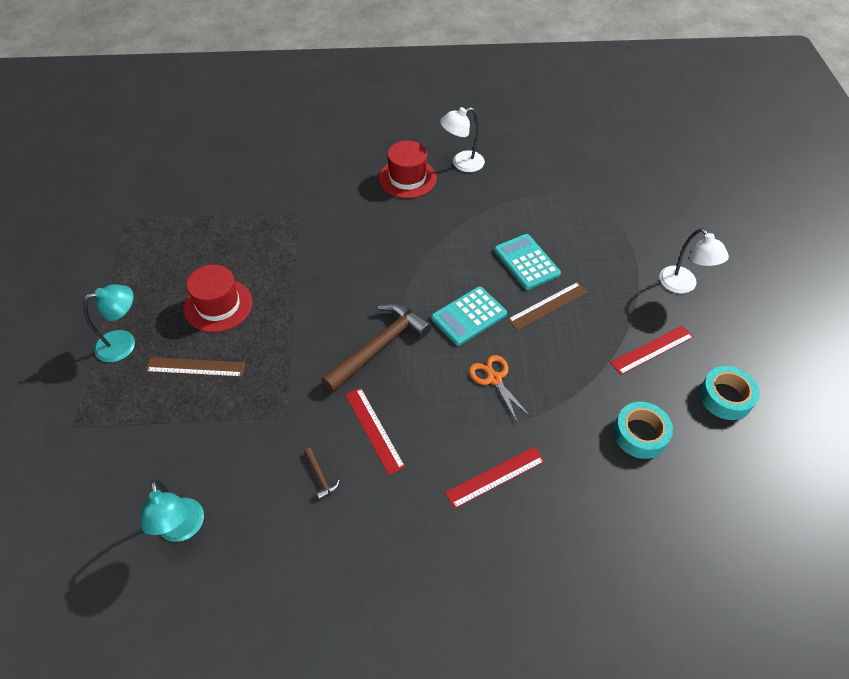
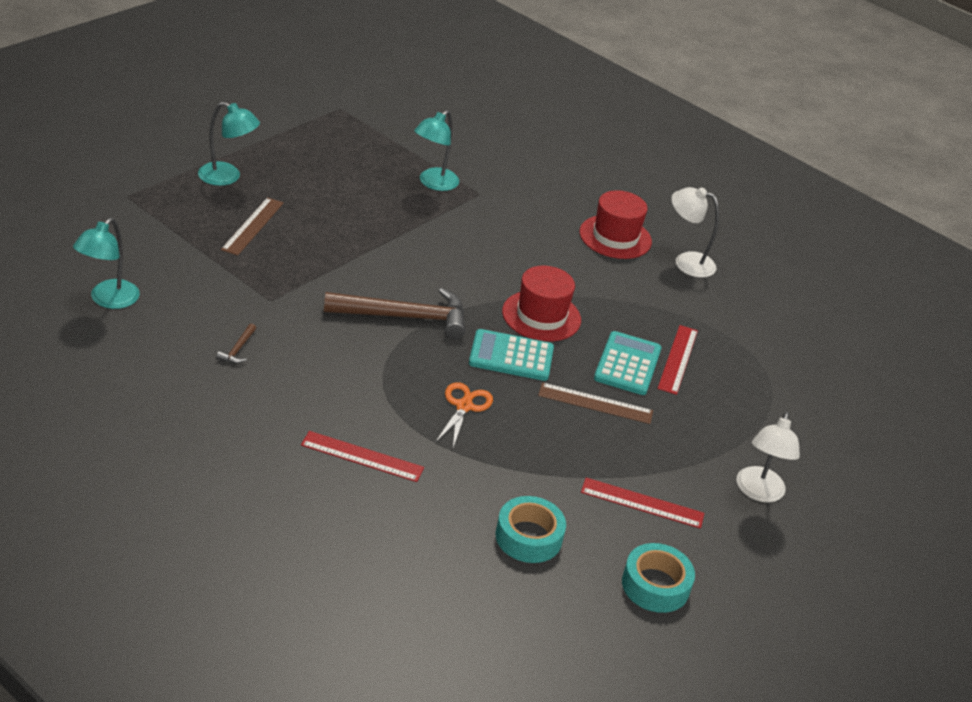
camera: 40 degrees right, 15 degrees down
(196, 367) = (253, 226): brown ruler -> brown ruler turned 60 degrees clockwise
(218, 305) = (325, 204): red hat -> red hat (541, 316)
(261, 228) = (433, 183): none -> turquoise lamp
(374, 430) = (318, 357): red ruler -> red ruler (677, 359)

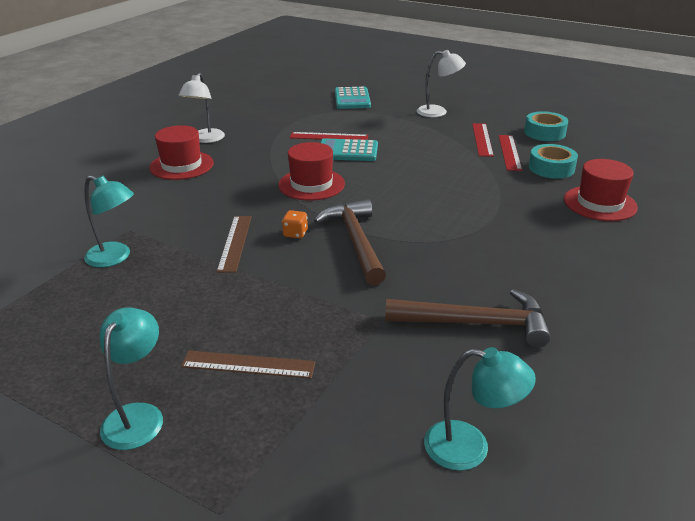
camera: 95 degrees left, 5 degrees down
(238, 349) = (475, 323): brown hammer -> brown hammer, size x2.49
(362, 456) = (545, 234): red ruler -> red ruler (509, 152)
(414, 538) = (600, 203): none -> red hat
(435, 284) = (295, 233): none -> orange dice
(464, 406) = (448, 202): orange scissors -> none
(511, 356) = (372, 191): turquoise calculator -> turquoise calculator (352, 99)
(595, 403) = (400, 158): brown ruler -> brown ruler (235, 243)

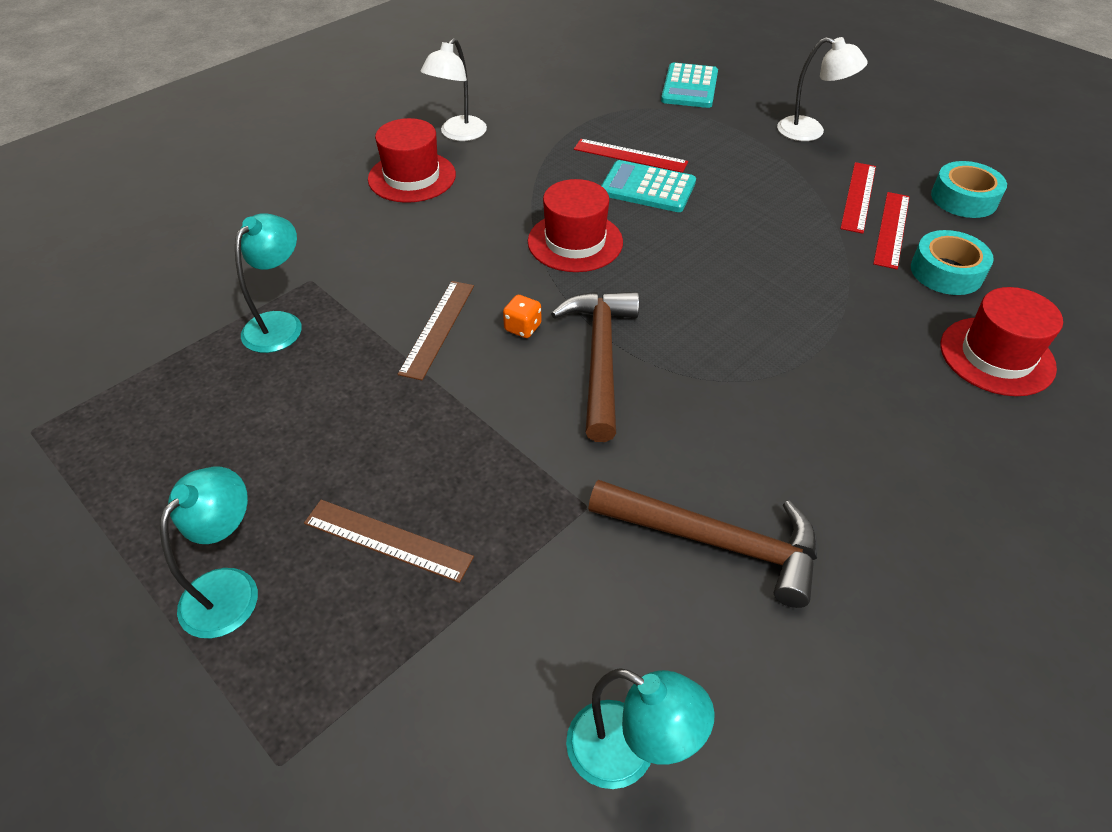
camera: 15 degrees right, 15 degrees up
(115, 257) = (280, 324): turquoise lamp -> turquoise lamp turned 105 degrees counterclockwise

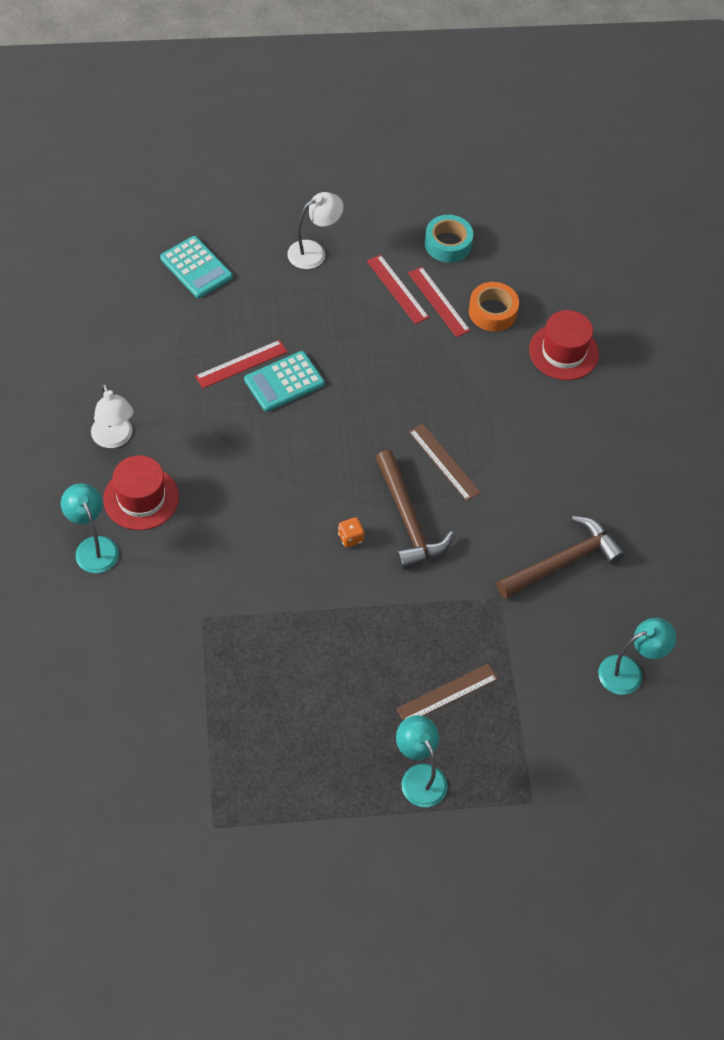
camera: 55 degrees left, 10 degrees up
(280, 324) = (231, 656): turquoise lamp -> turquoise lamp (93, 547)
(438, 328) = (312, 579): brown ruler -> brown ruler (444, 462)
(575, 242) = (299, 458): red hat -> none
(600, 358) = (408, 519): brown hammer -> brown hammer turned 150 degrees counterclockwise
(946, 272) = (492, 312): turquoise tape -> orange tape

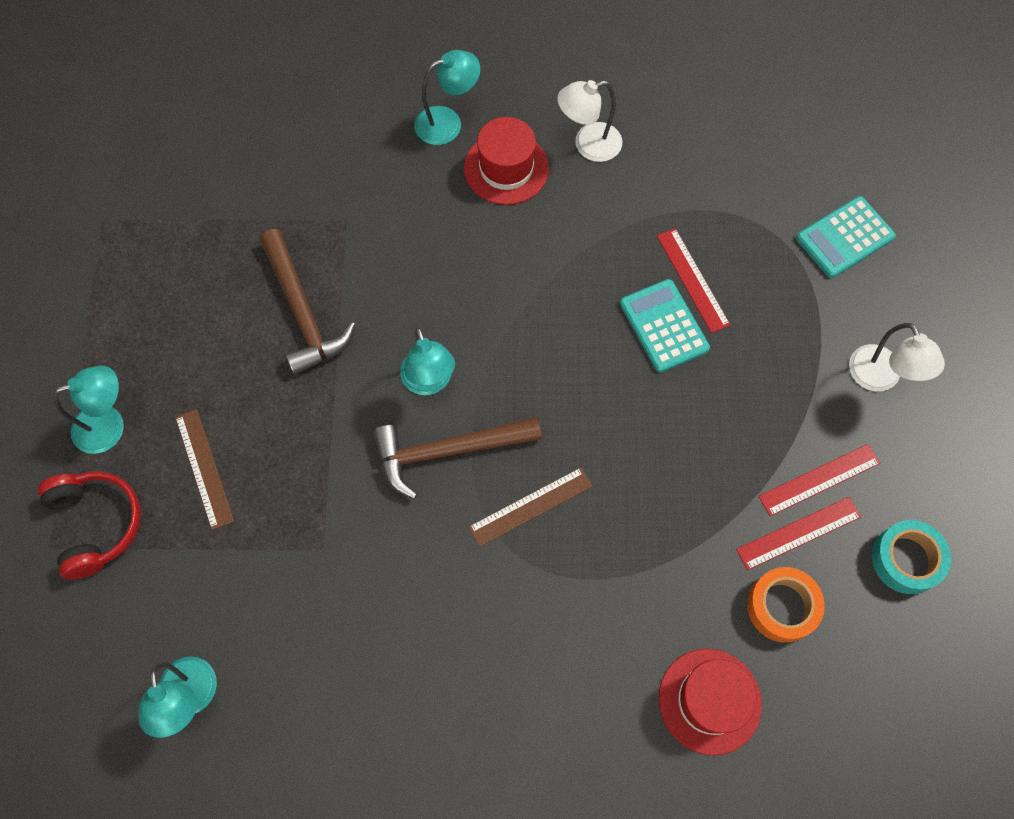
camera: 100 degrees right, 10 degrees up
(350, 538) = (429, 382): orange dice -> turquoise lamp
(507, 768) = (96, 524): none -> red headphones
(562, 562) = (362, 639): brown hammer -> brown hammer (303, 311)

